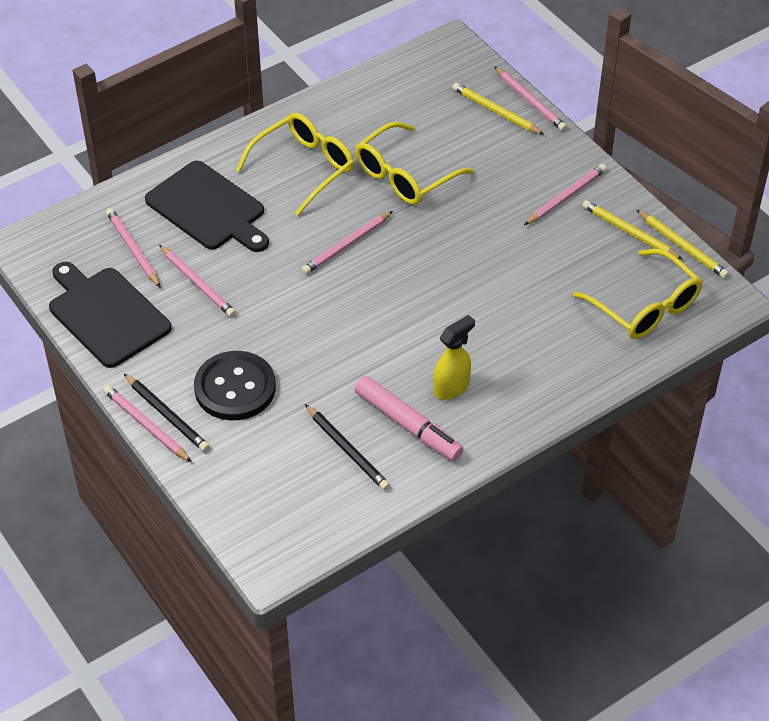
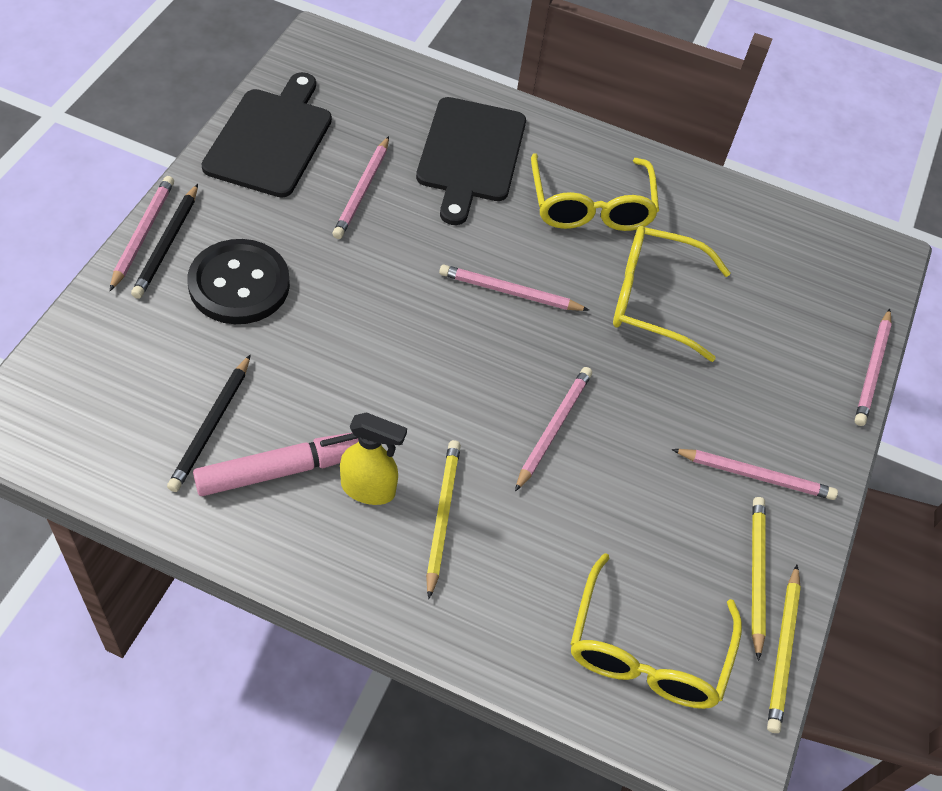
camera: 50 degrees right, 5 degrees up
(133, 249) = (371, 121): pink pencil -> pink pencil (553, 428)
(304, 167) = (591, 207): yellow glasses -> yellow glasses turned 75 degrees clockwise
(408, 425) = (283, 470): pink marker -> pink marker turned 120 degrees counterclockwise
(496, 111) = (825, 343): yellow pencil -> yellow pencil (442, 516)

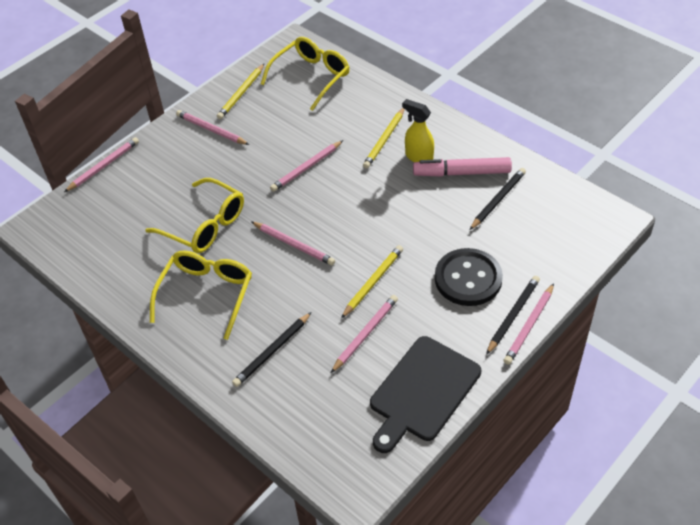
camera: 150 degrees left, 5 degrees down
(470, 154) = (272, 351): black cutting board -> black pencil
(783, 650) = (249, 67): yellow pencil -> yellow pencil (373, 282)

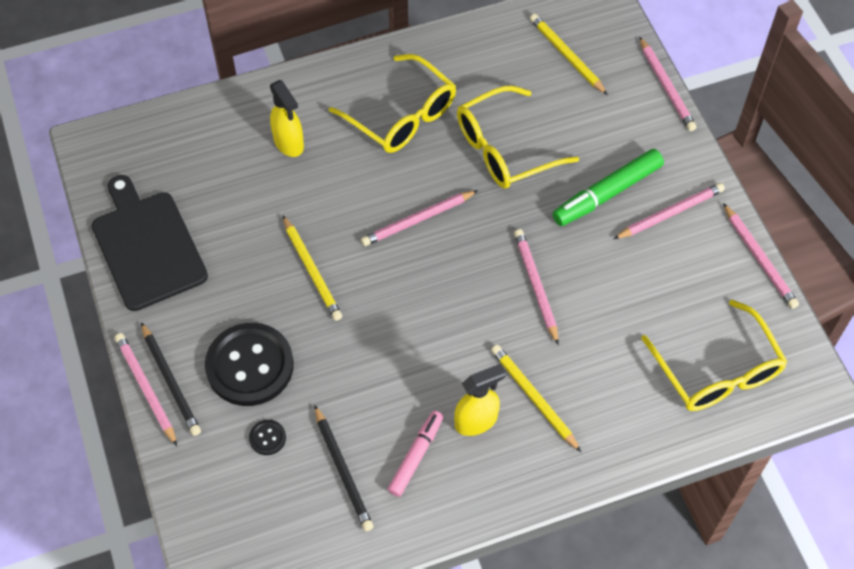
camera: 115 degrees right, 10 degrees up
(213, 162) = (607, 193): none -> green marker
(241, 93) = (727, 273): yellow pencil -> yellow pencil (567, 55)
(272, 351) = (289, 143): black pencil -> yellow spray bottle
(365, 334) = (250, 231): pink pencil -> pink pencil (759, 258)
(462, 173) = (416, 456): pink marker -> pink marker, size x0.67
(508, 244) = (267, 438): none -> black button

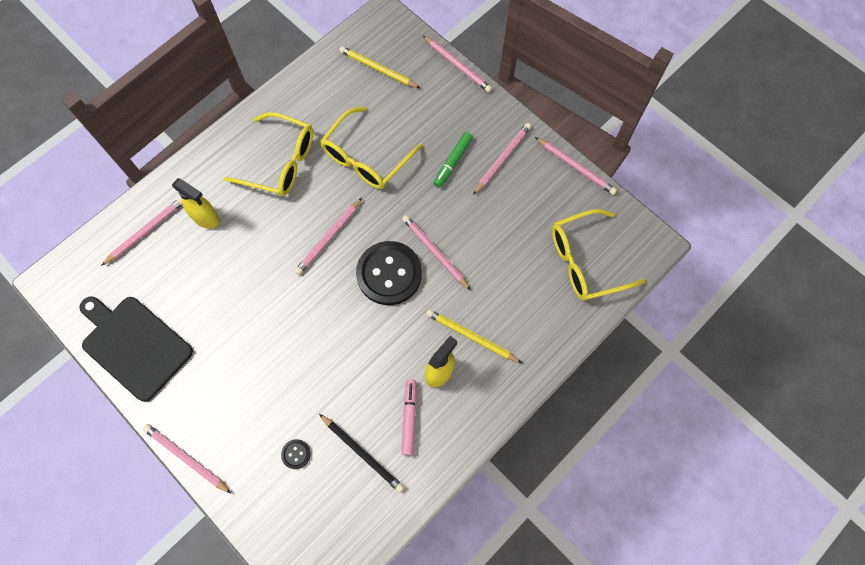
camera: 25 degrees left, 10 degrees up
(170, 381) = (202, 443): black pencil -> none
(216, 132) = (146, 231): none -> pink pencil
(250, 366) = (257, 404): black button -> black button (389, 274)
(312, 270) = (269, 310): yellow pencil -> none
(607, 193) = (453, 162): green marker -> green marker, size x0.67
(717, 371) = (585, 261): yellow glasses -> yellow glasses turned 120 degrees clockwise

